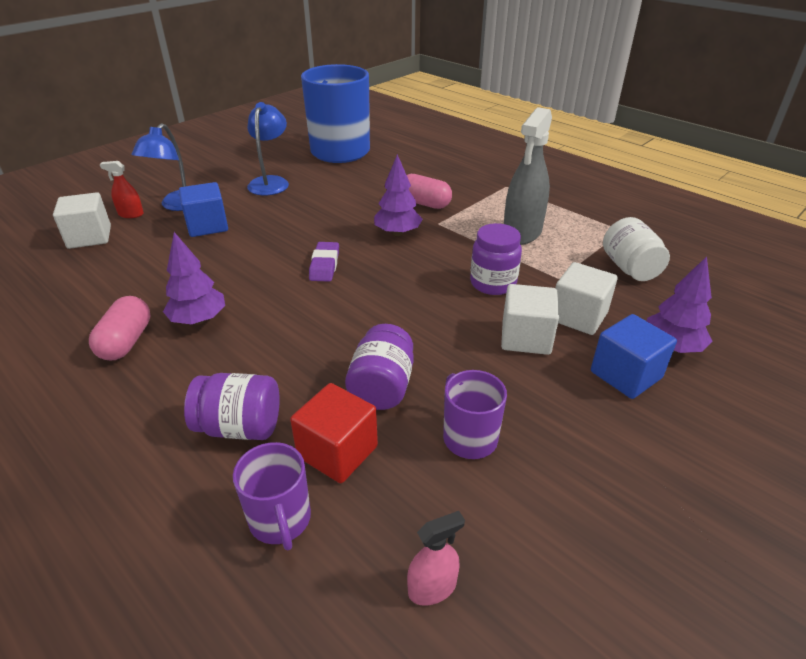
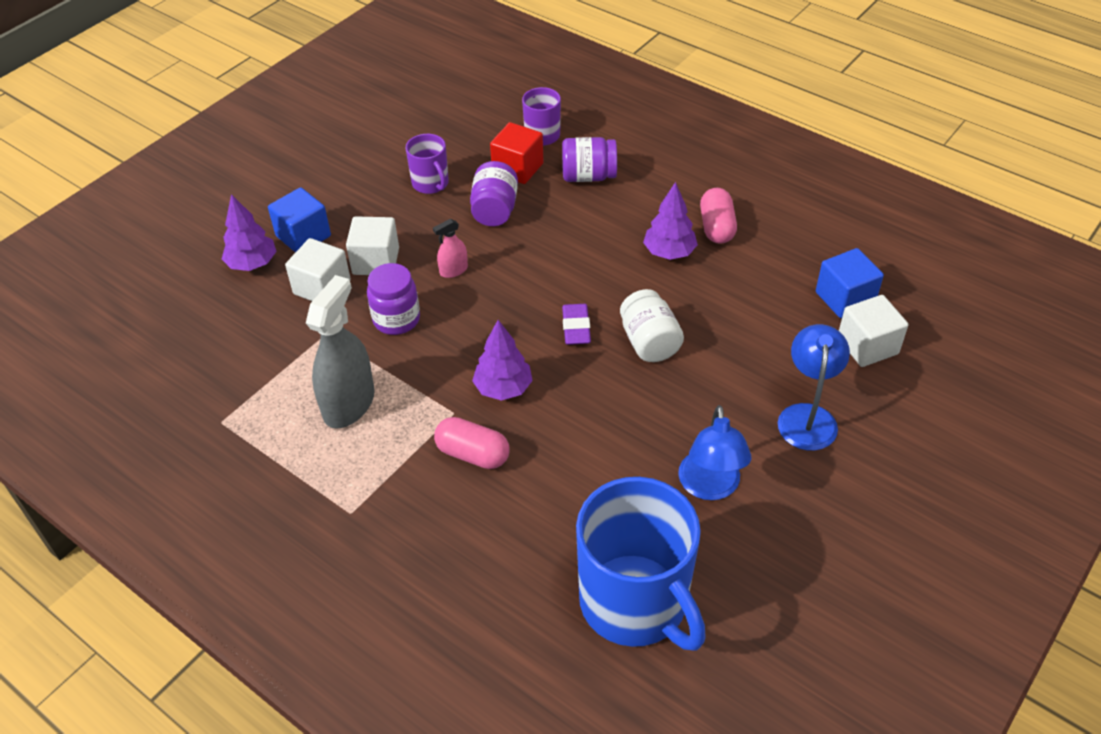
camera: 175 degrees right, 10 degrees up
(131, 214) = (855, 392): red spray bottle -> none
(207, 226) = (742, 379): blue cube -> blue cube (844, 298)
(432, 588) = (454, 117): pink spray bottle -> pink spray bottle (453, 270)
(629, 268) = (243, 354): white jar -> white jar (649, 342)

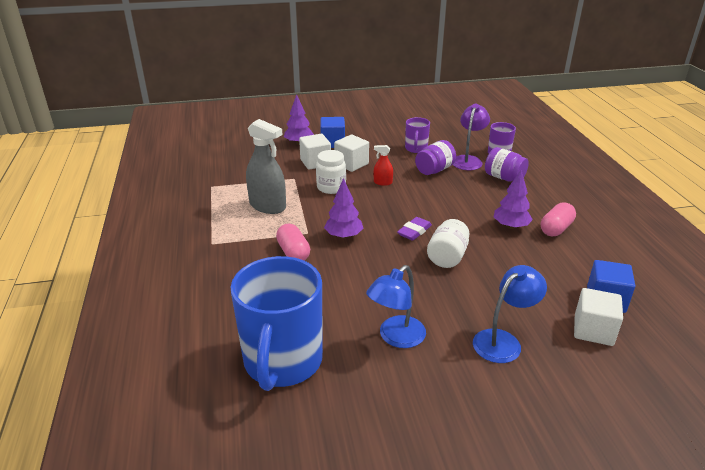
camera: 40 degrees right, 15 degrees down
(349, 404) = (267, 206): grey spray bottle -> grey spray bottle turned 60 degrees clockwise
(396, 319) = (331, 187): purple jar -> white jar
(453, 270) = (383, 182): pink spray bottle -> red spray bottle
(517, 168) = (468, 160): red cube -> purple lamp

